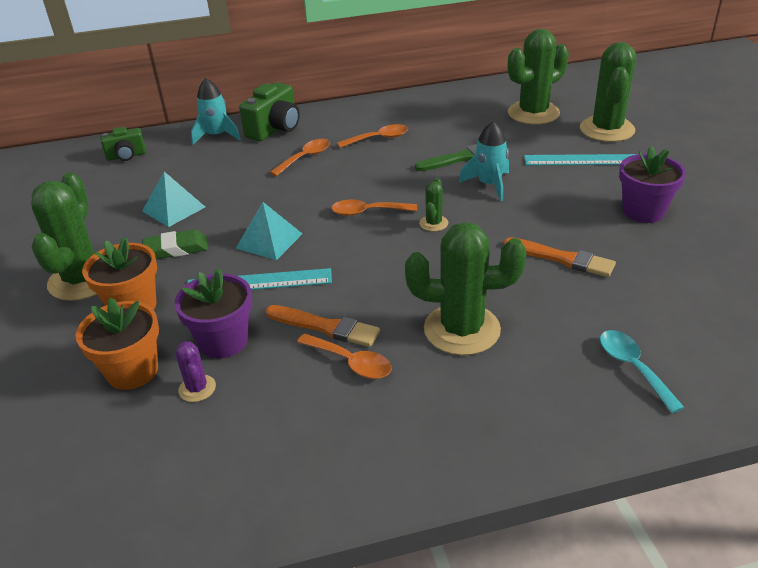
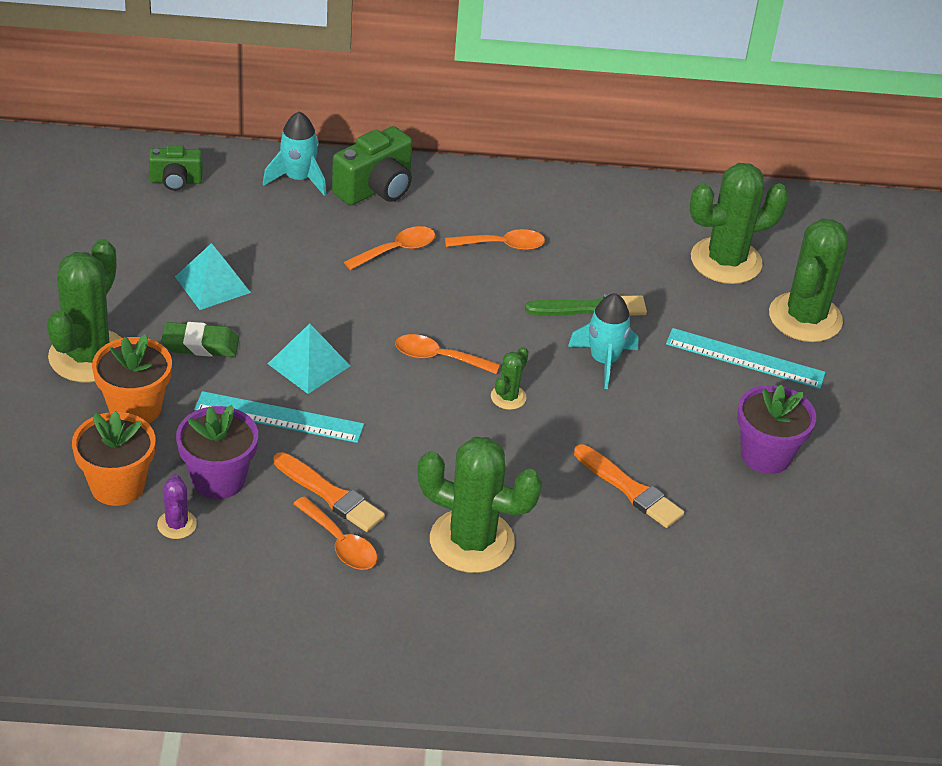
camera: 10 degrees right, 5 degrees up
(633, 367) = (624, 636): turquoise spoon -> none

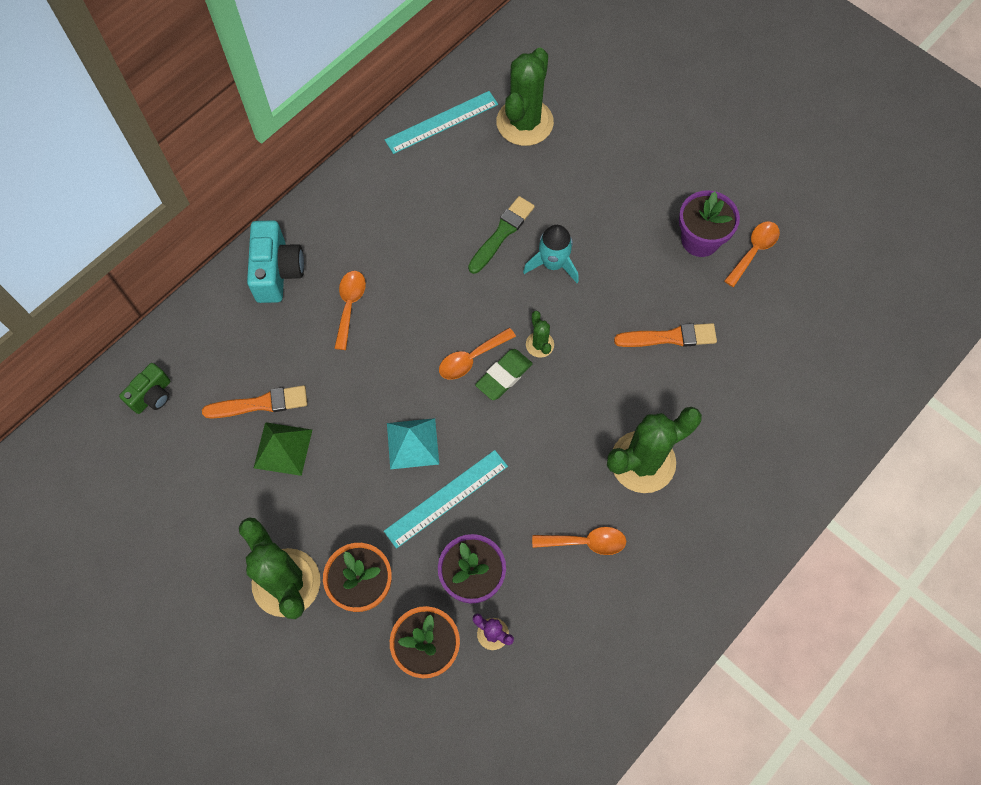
camera: 45 degrees left, 25 degrees up
(200, 345) = (336, 499): green eraser -> green eraser (504, 376)
(212, 284) = (283, 448): turquoise pyramid -> green pyramid
(298, 179) = (223, 313): turquoise rocket -> none
(330, 494) = (540, 517): orange brush -> orange brush (260, 404)
(376, 189) = (277, 272): green camera -> turquoise camera
(502, 245) = (400, 238): orange spoon -> orange spoon (754, 251)
(745, 358) = (615, 183): turquoise ruler -> turquoise ruler (441, 122)
(805, 318) = (608, 122): green cactus -> none

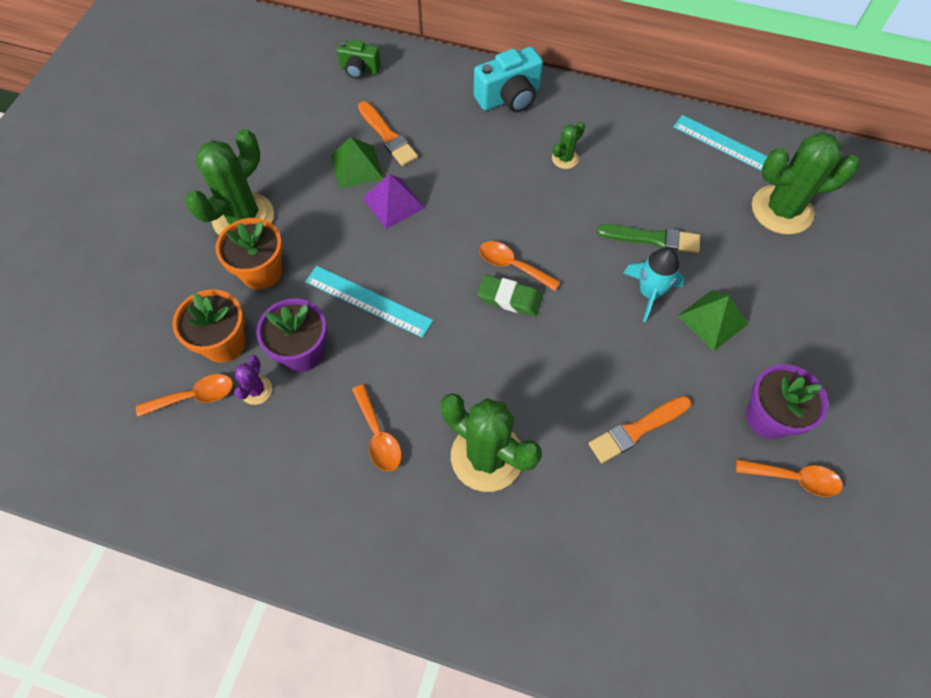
camera: 65 degrees right, 5 degrees down
(346, 431) = (393, 203): none -> purple pyramid
(350, 306) = (509, 157): orange spoon -> orange spoon (194, 397)
(413, 443) = (407, 254): turquoise pyramid -> none
(539, 344) = (559, 315): green cactus -> green cactus (565, 159)
(600, 231) = (713, 319): none -> green pyramid
(669, 337) = (637, 429): orange brush -> orange brush turned 90 degrees clockwise

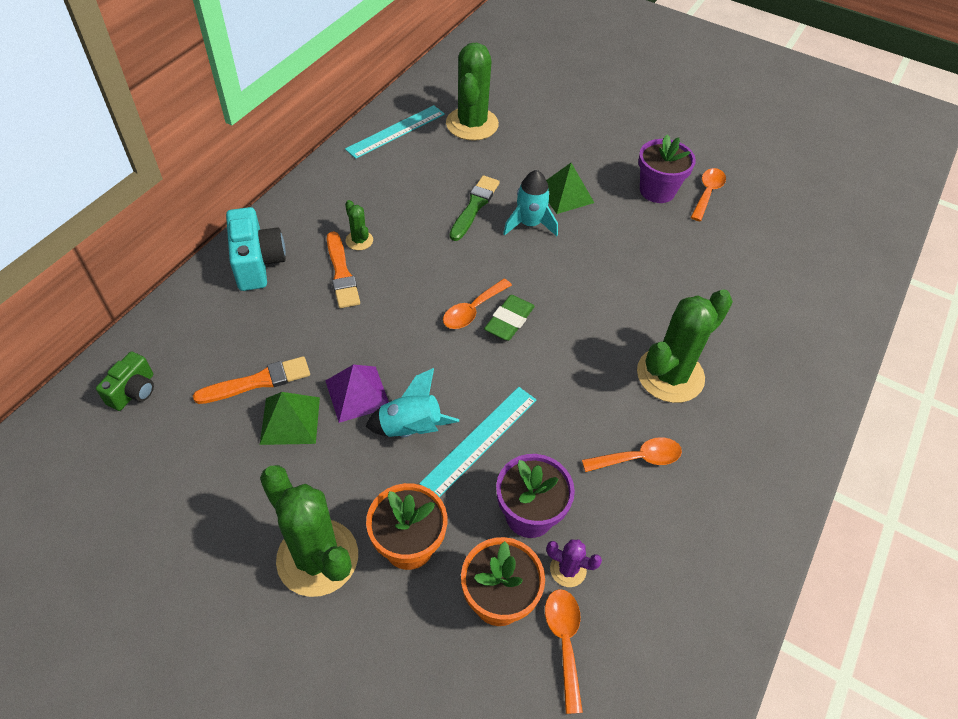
camera: 80 degrees left, 10 degrees down
(368, 248) = (411, 428): none -> turquoise rocket
(637, 429) = (657, 268): orange brush -> orange brush (341, 273)

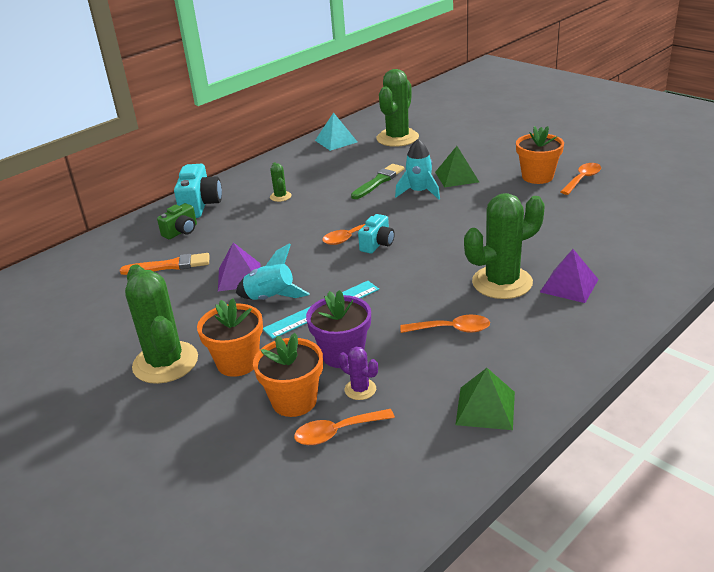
camera: 20 degrees right, 20 degrees down
(134, 391) = (82, 265): green camera -> green camera (181, 231)
(290, 420) = (182, 287): green pyramid -> green pyramid (485, 408)
(341, 273) = (259, 213): orange brush -> none
(396, 131) = (336, 141): turquoise ruler -> turquoise pyramid
(509, 321) = (377, 244): green eraser -> turquoise camera
(564, 641) = (337, 432): orange spoon -> orange spoon turned 120 degrees counterclockwise
(657, 191) = (537, 177): purple flower pot -> orange flower pot
(742, 373) = (569, 285): none -> purple pyramid

